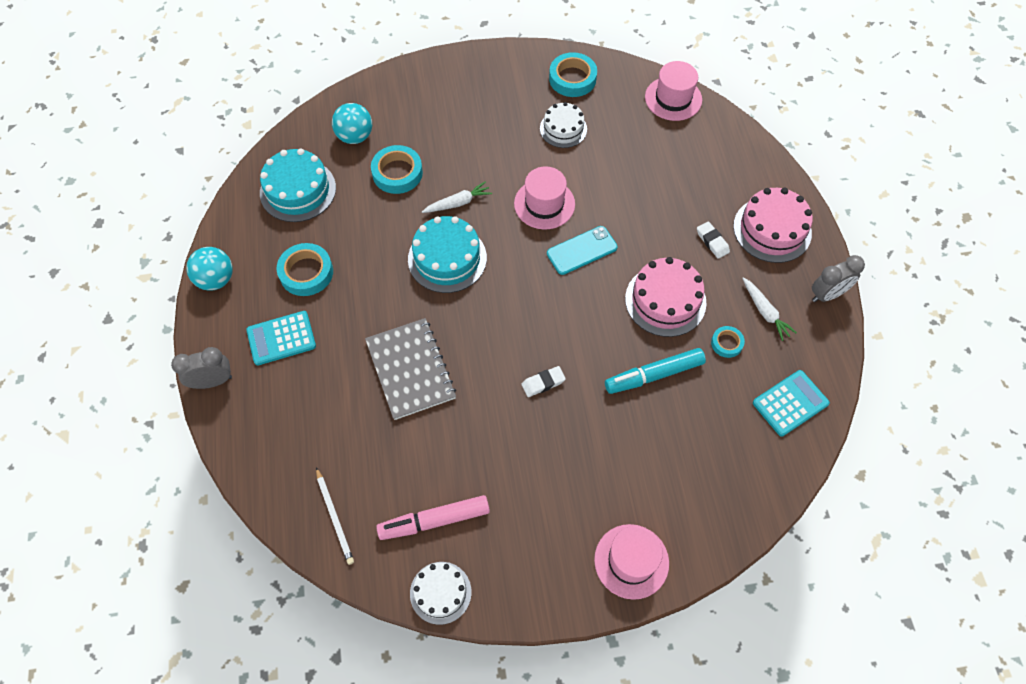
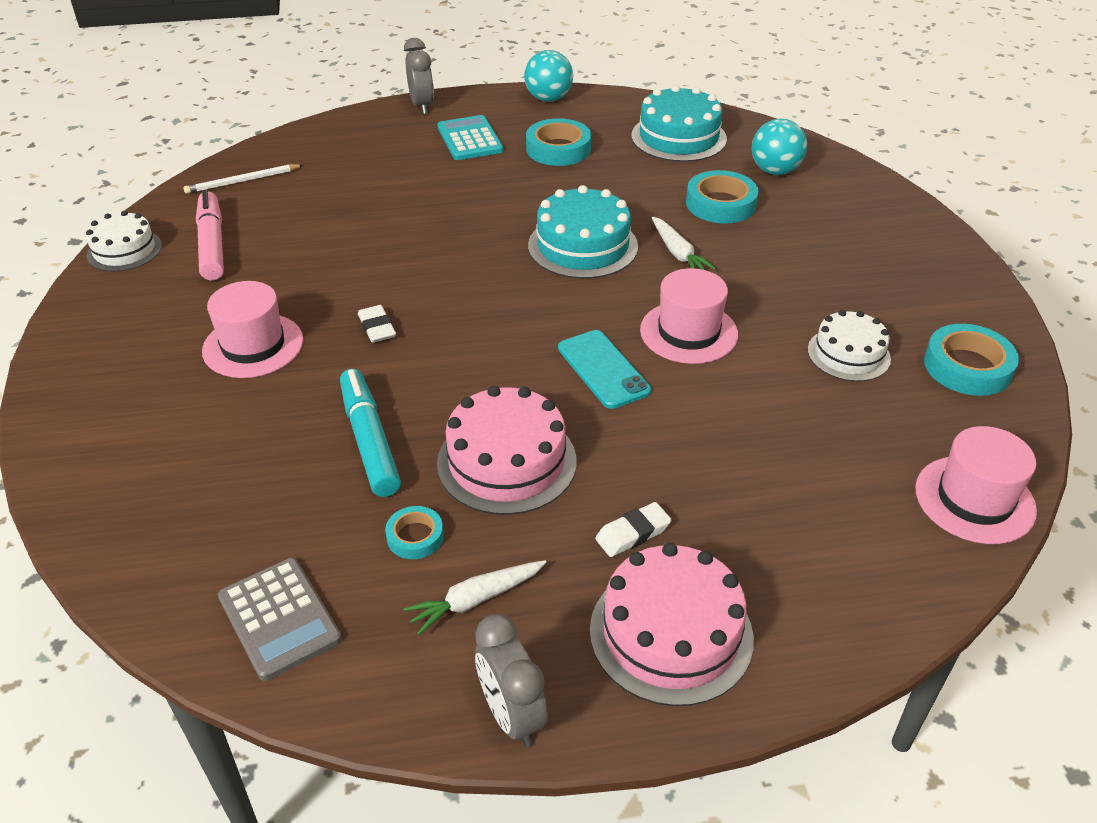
camera: 90 degrees right, 20 degrees down
(410, 369) = (416, 223): grey notebook -> none
(631, 561) = (87, 403): pink hat -> pink hat (253, 345)
(790, 403) = (279, 618): turquoise calculator -> grey calculator

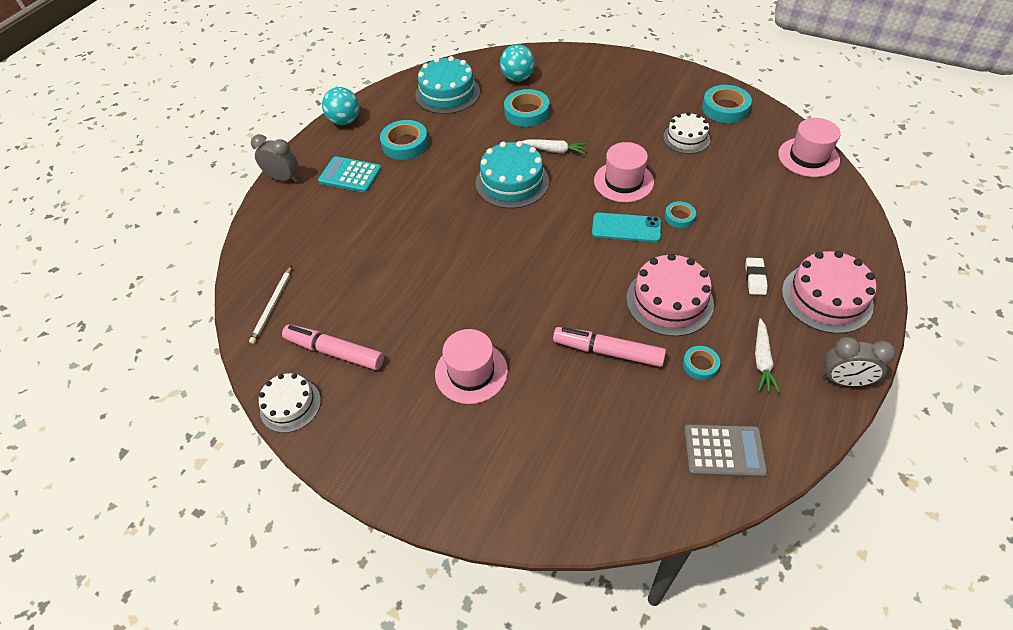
camera: 50 degrees left, 10 degrees up
(369, 440) = (608, 351): turquoise marker -> pink marker
(377, 328) = (507, 304): white eraser -> none
(677, 410) = (679, 217): none -> turquoise tape

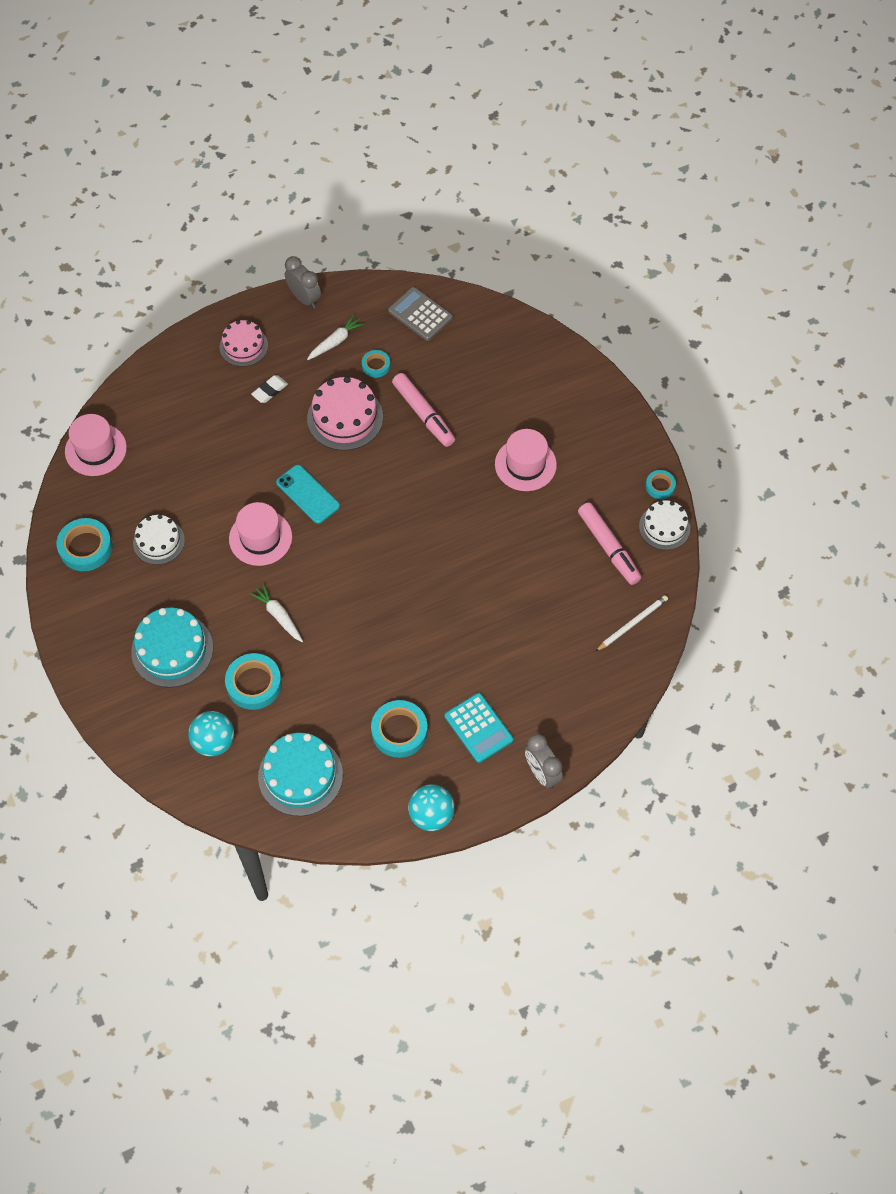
camera: 145 degrees left, 10 degrees up
(512, 182) = (348, 607): turquoise cake -> turquoise cake (172, 650)
(679, 217) = (259, 473): turquoise tape -> turquoise tape (660, 486)
(826, 298) = (243, 346): pink cake -> pink cake, size x0.65

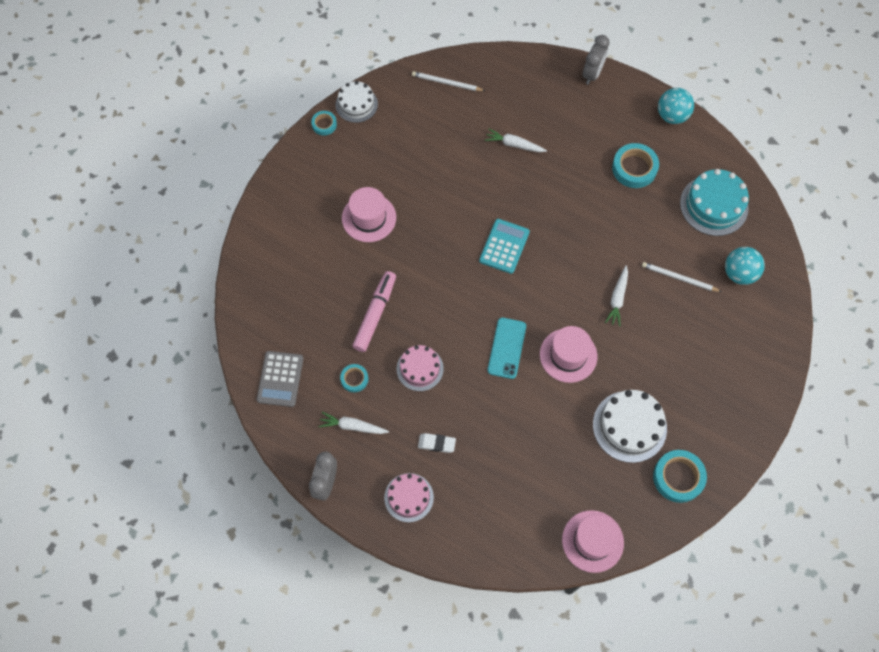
camera: 125 degrees left, 5 degrees up
(158, 541) = (629, 426): white cake -> white cake, size x1.54
(172, 650) = (701, 350): turquoise cake -> none
(254, 684) = (679, 278): turquoise tape -> white pencil
(345, 418) = (420, 368): pink cake -> pink cake, size x0.65
(478, 728) = (593, 125): turquoise calculator -> turquoise calculator (504, 246)
(511, 638) = (514, 144): none -> white carrot
(608, 547) = (398, 128): pink marker -> none

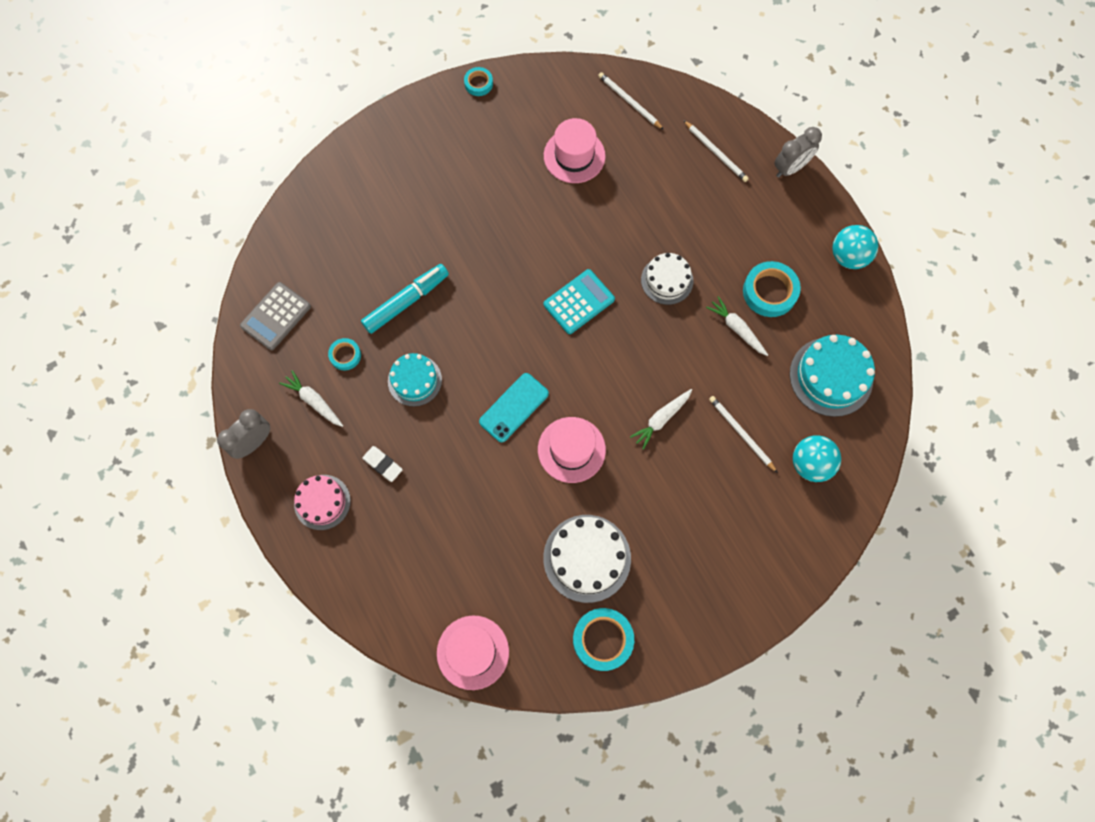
camera: 30 degrees right, 5 degrees up
(356, 104) = (523, 79): white cake -> white cake (667, 280)
(369, 218) = (462, 201): pink hat -> pink hat (574, 156)
(375, 314) = (406, 301): pink marker -> turquoise marker
(420, 368) = (414, 380): pink cake -> turquoise cake
(514, 144) = (658, 201): white carrot -> white carrot (736, 329)
(533, 89) = (716, 153): none -> white pencil

